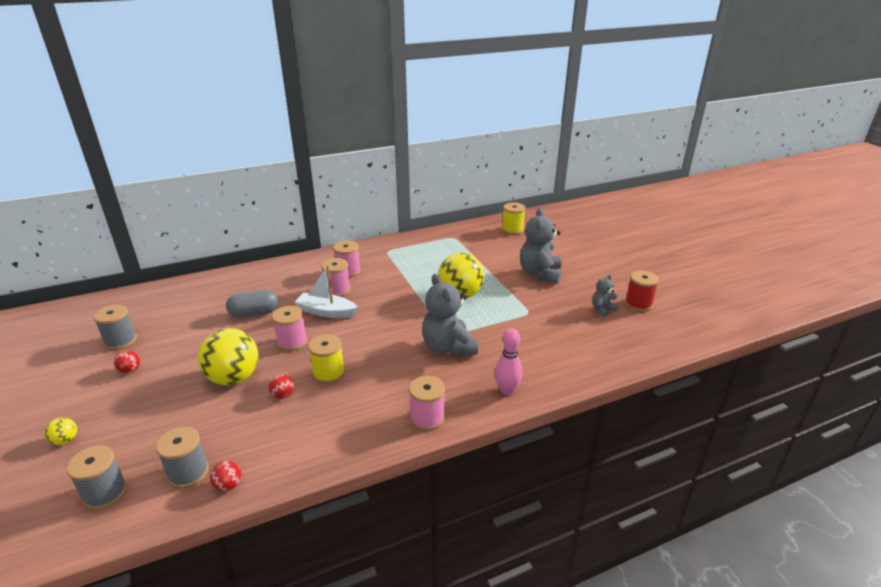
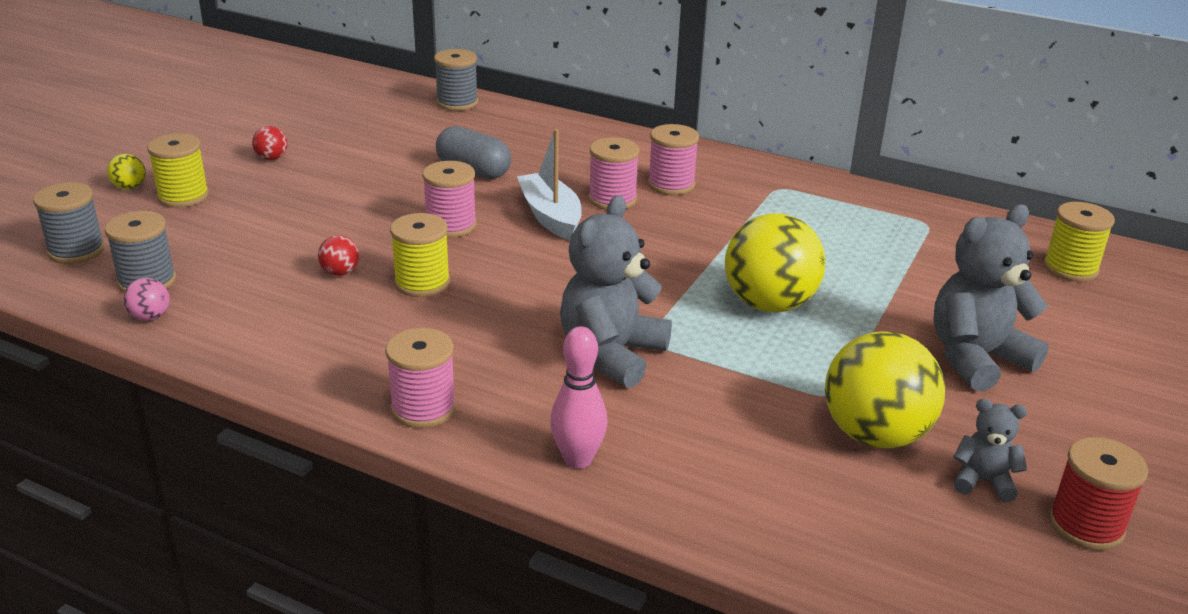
camera: 50 degrees right, 0 degrees up
(115, 421) = (183, 196): none -> yellow spool
(120, 341) = (313, 126): grey spool -> grey spool (457, 103)
(228, 485) = (150, 317): red ball -> pink ball
(234, 378) = (333, 224): yellow ball -> yellow ball (875, 435)

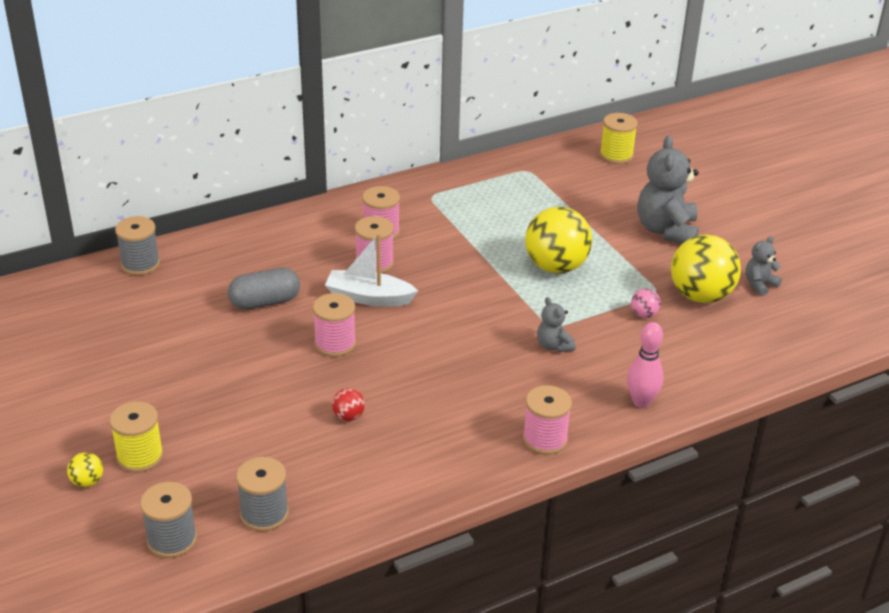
camera: 55 degrees left, 5 degrees up
(150, 317) = (320, 526): pink ball -> pink ball (644, 314)
(272, 158) = (125, 389): red ball -> none
(422, 283) = (400, 385): yellow spool -> none
(611, 354) = (553, 346): grey teddy bear -> grey teddy bear, size x0.51
(1086, 525) = (809, 275): red spool -> none

